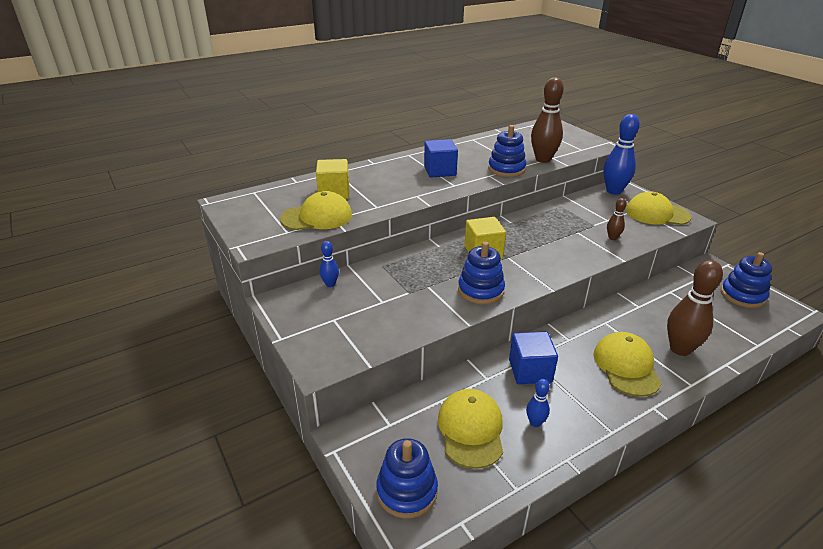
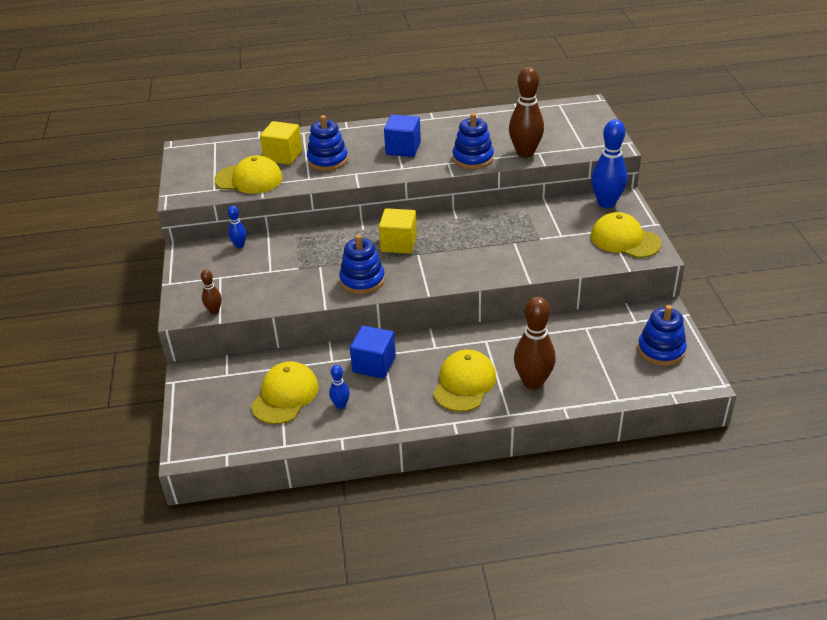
camera: 25 degrees right, 5 degrees up
(407, 491) = (205, 423): blue stacking toy -> blue stacking toy (327, 160)
(612, 238) = (544, 256): brown bowling pin -> brown bowling pin (214, 311)

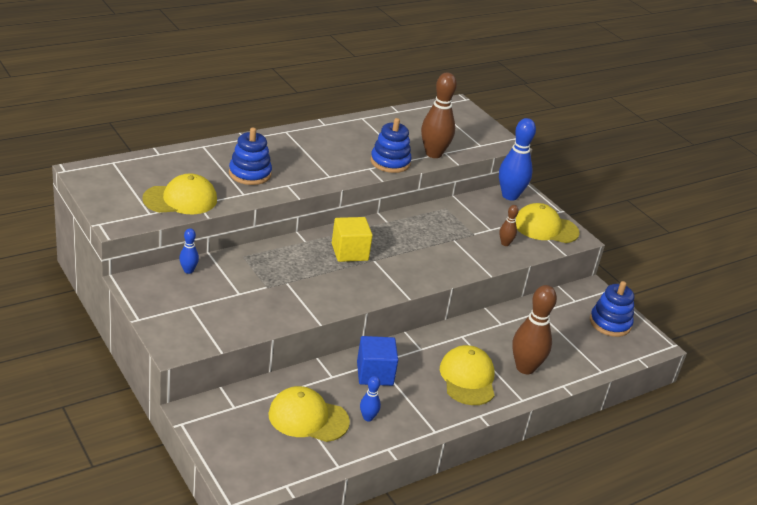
camera: 30 degrees left, 5 degrees down
(214, 311) = (208, 341): brown bowling pin -> brown bowling pin (505, 243)
(283, 156) = (199, 172): yellow cube -> none
(285, 396) = (308, 418): yellow cap -> yellow cap turned 75 degrees counterclockwise
(362, 280) = (338, 292): blue stacking toy -> none
(403, 148) = (317, 157): blue cube -> none

